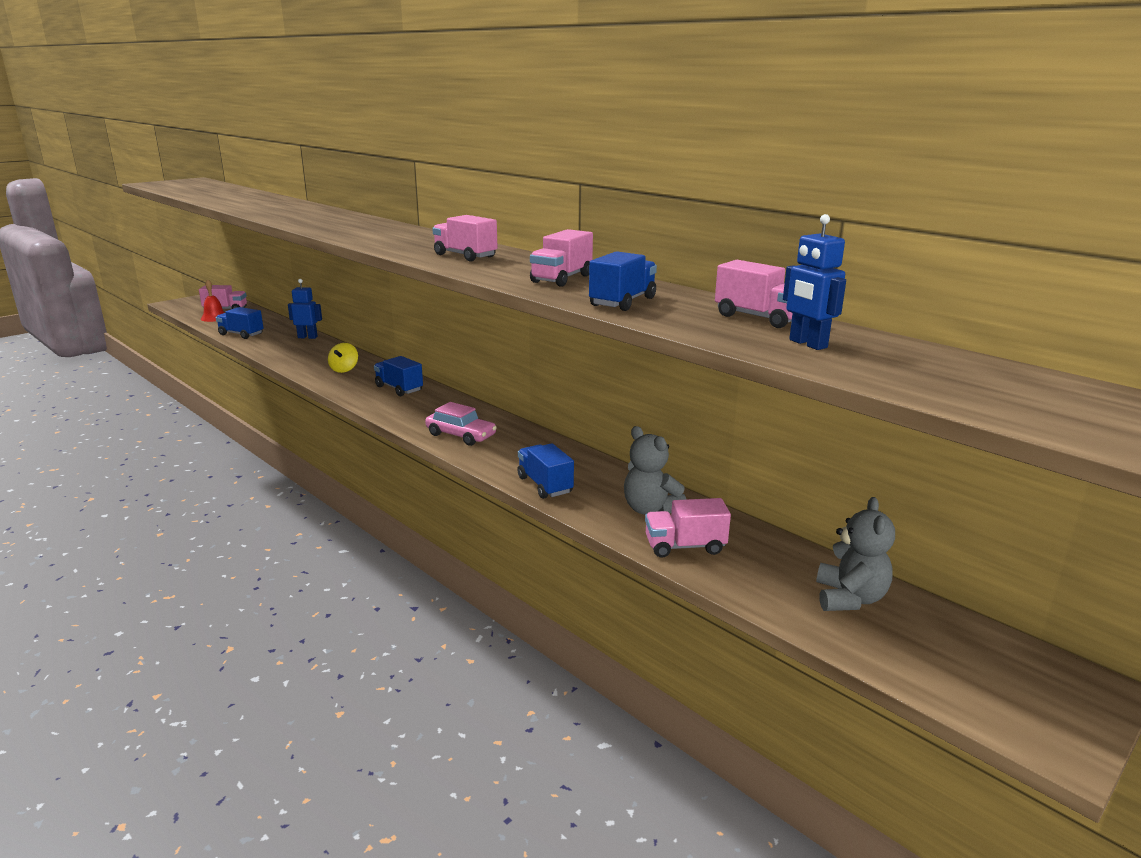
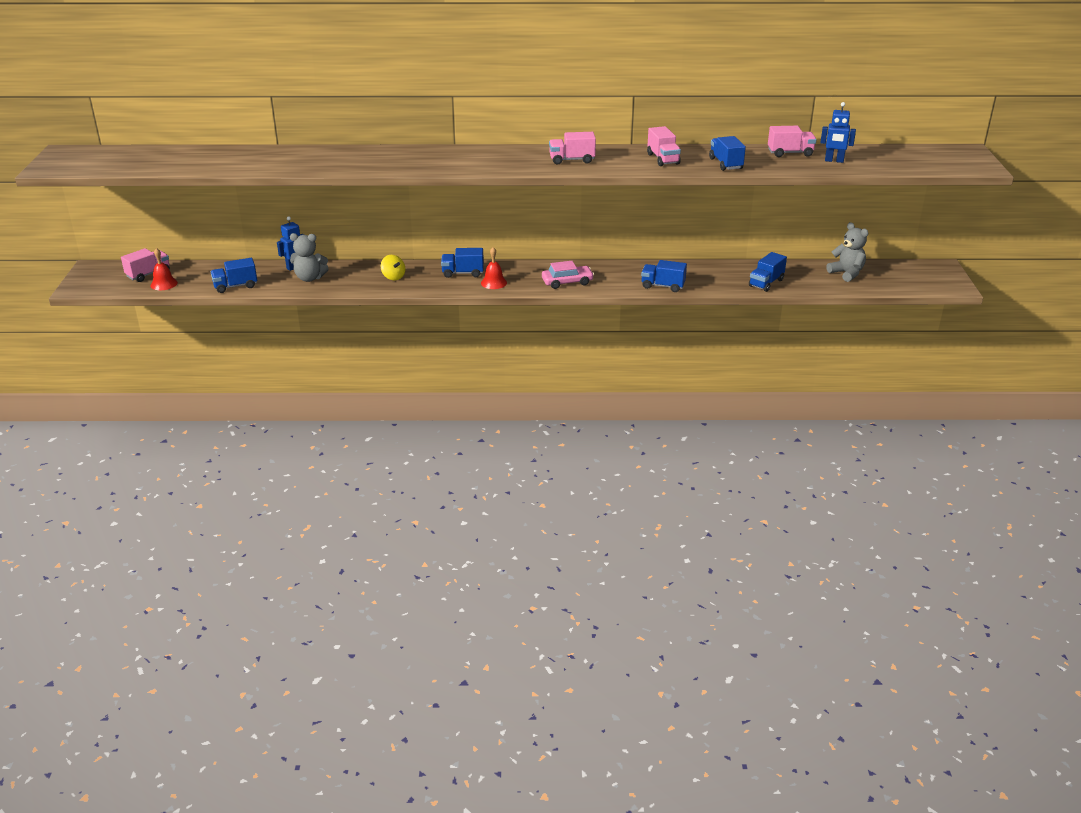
camera: 45 degrees left, 10 degrees up
(400, 406) = (494, 283): none -> red bell
(650, 509) = (724, 275): grey teddy bear -> grey teddy bear (309, 278)
(685, 546) = (766, 283): pink truck -> blue truck

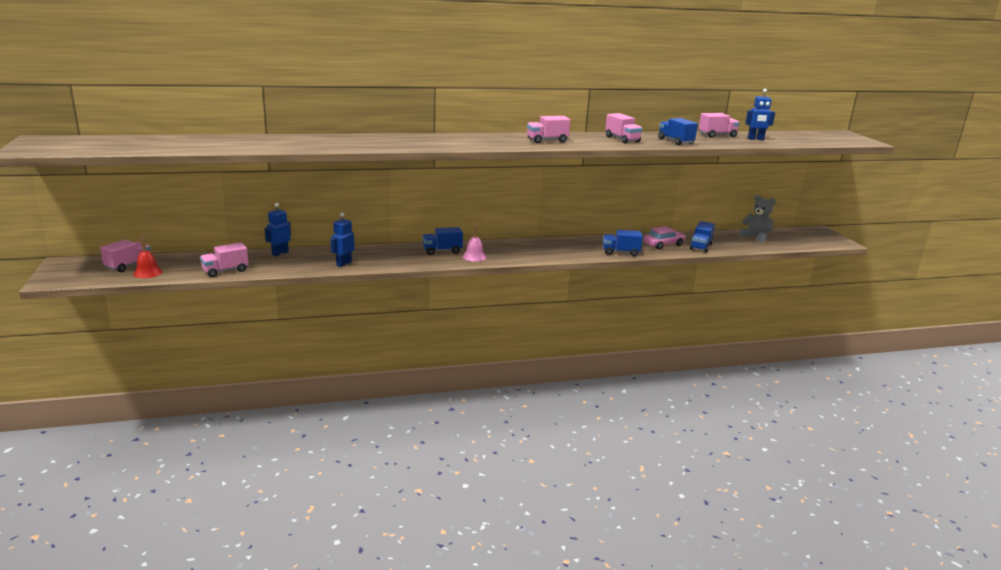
camera: 15 degrees left, 10 degrees down
(235, 286) = (225, 271): blue truck -> pink truck
(309, 278) = (298, 261): grey teddy bear -> none
(353, 284) = (343, 264): none -> blue robot
(393, 277) = (379, 256): yellow spinning top -> none
(494, 283) = (474, 256): red bell -> pink bell
(567, 282) = (538, 253): pink car -> pink car (663, 244)

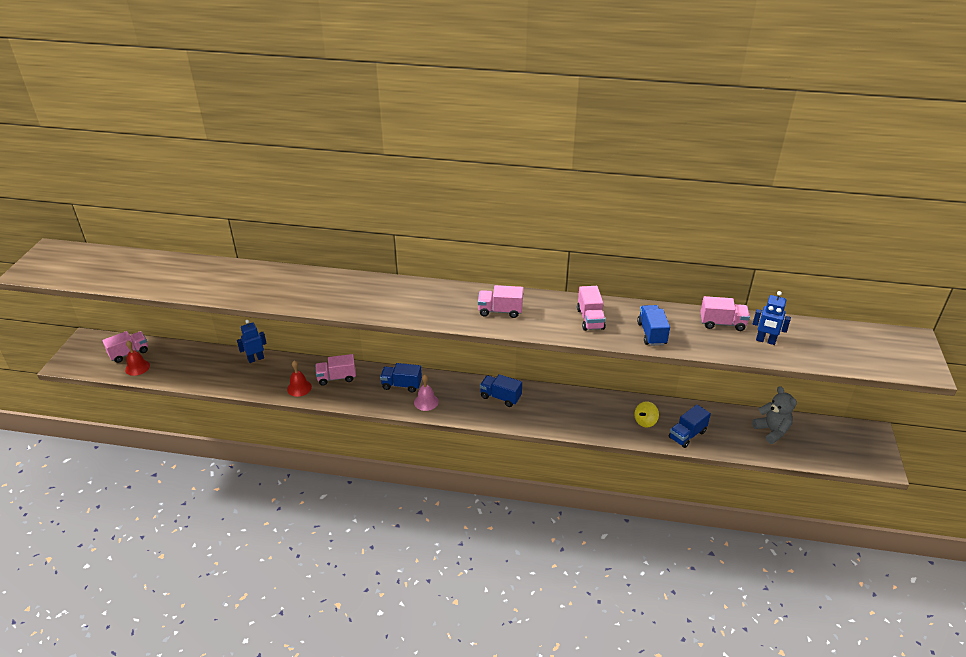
camera: 25 degrees right, 15 degrees up
(225, 271) = (196, 378): pink truck -> pink truck (336, 378)
(343, 264) = (299, 388): blue robot -> red bell
(620, 252) = (584, 426): blue truck -> blue truck (500, 397)
(663, 244) = (645, 421): pink car -> yellow spinning top

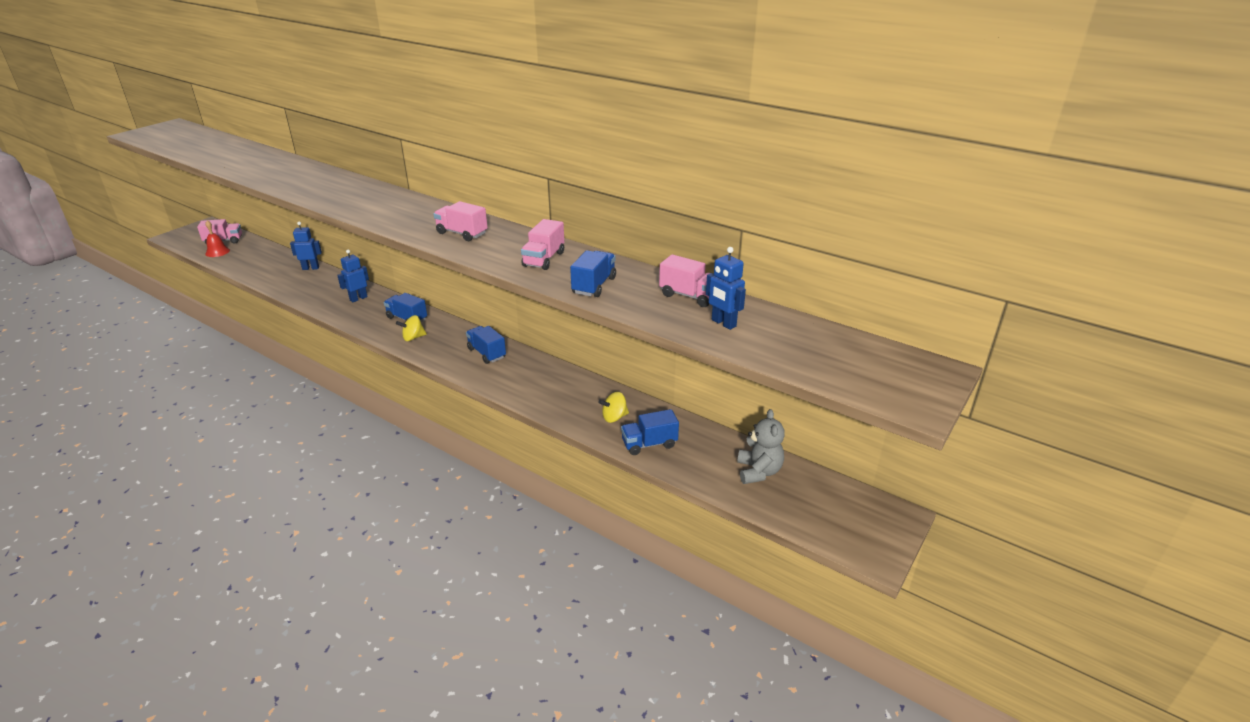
camera: 25 degrees right, 5 degrees down
(299, 388) = (319, 298): red bell -> none
(336, 378) = (358, 298): pink truck -> blue robot
(426, 402) = (413, 338): pink bell -> yellow spinning top

